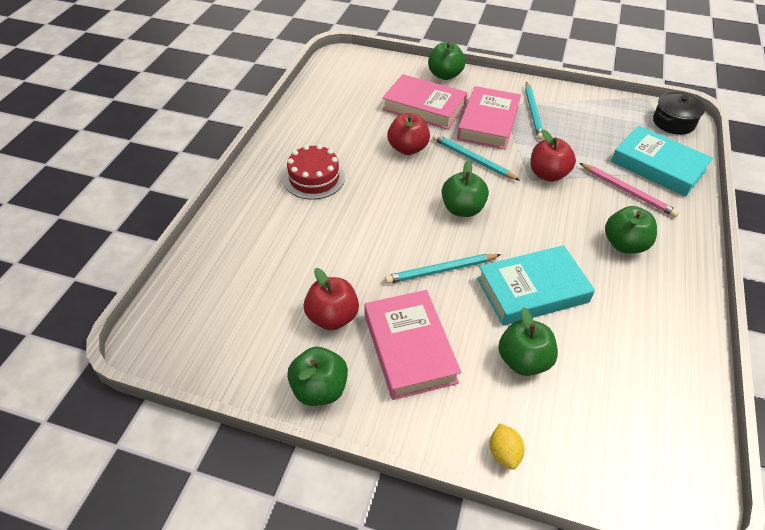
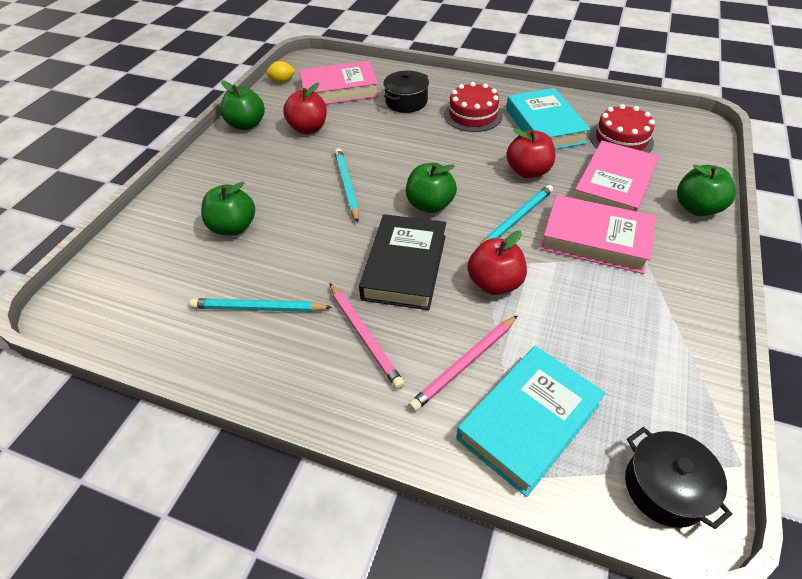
camera: 95 degrees right, 0 degrees up
(281, 229) = (406, 102): none -> black pot
(359, 95) = (621, 139): none -> red cake
(409, 348) = (268, 165): pink book -> pink book (339, 90)
(504, 453) = (158, 207): yellow lemon -> yellow lemon (282, 81)
(532, 290) = (311, 243): turquoise book -> turquoise book (544, 126)
(533, 112) = (635, 288): turquoise pencil -> turquoise pencil (259, 308)
(544, 224) = (405, 267): none -> black book
(624, 244) = (364, 336): green apple -> pink pencil

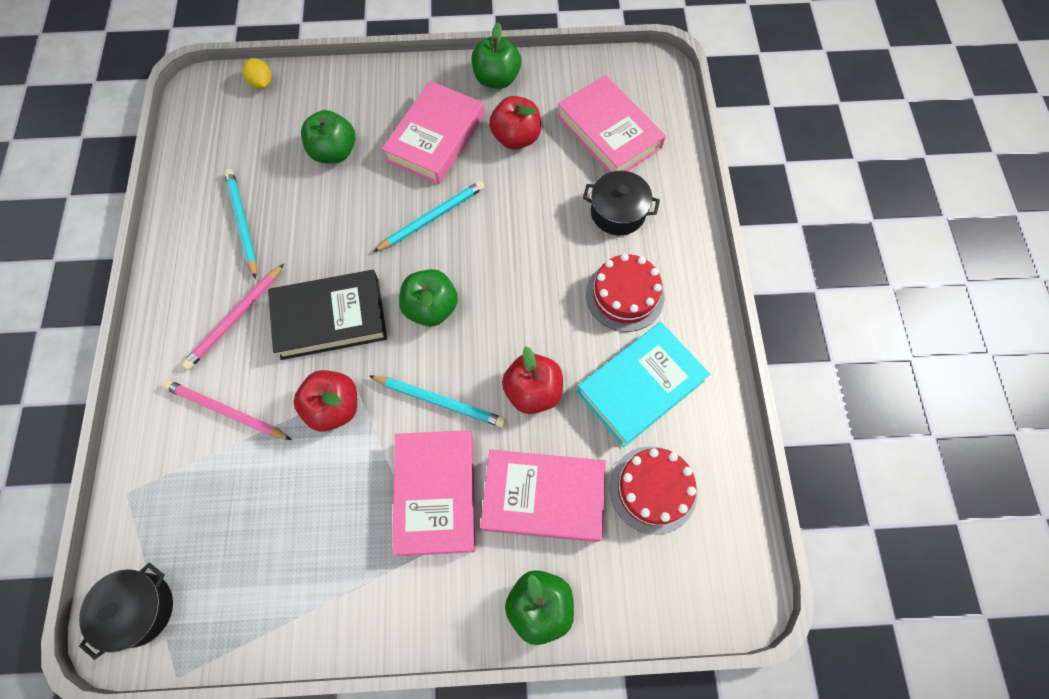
camera: 65 degrees right, 20 degrees up
(272, 167) = (435, 138): none -> pink book
(282, 81) = (598, 68): yellow lemon -> yellow lemon (262, 83)
(528, 422) = (178, 482): turquoise book -> none

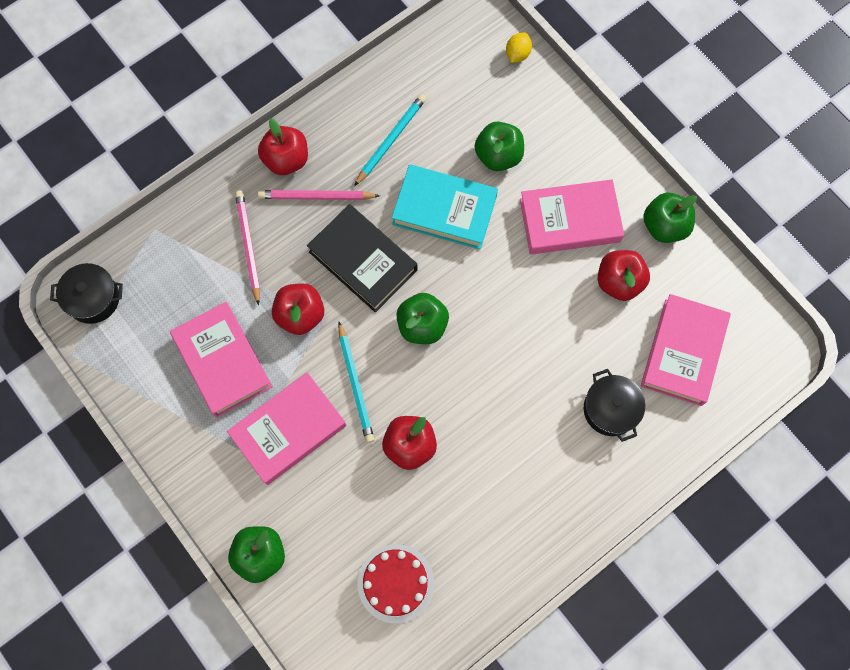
camera: 55 degrees right, 5 degrees up
(176, 321) = (286, 160): none -> red apple
(432, 218) = (496, 271): turquoise pencil -> none
(543, 497) = (336, 507): pink book -> pink book (223, 361)
(624, 295) = (538, 463): red cake -> none
(640, 386) = (470, 523): turquoise book -> turquoise book (444, 210)

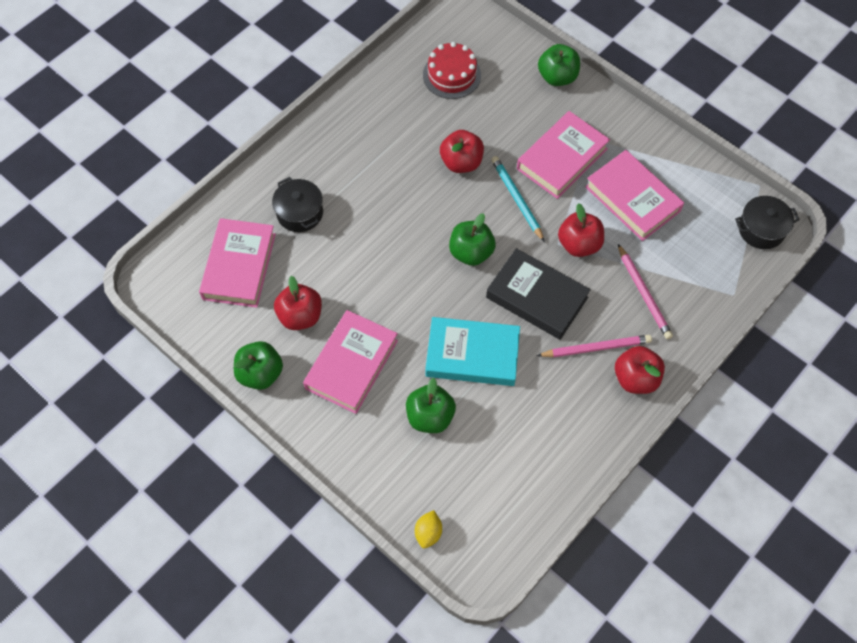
camera: 170 degrees right, 10 degrees down
(391, 140) = (539, 415): turquoise pencil -> none
(569, 220) = (352, 364): pink book -> pink book turned 45 degrees counterclockwise

